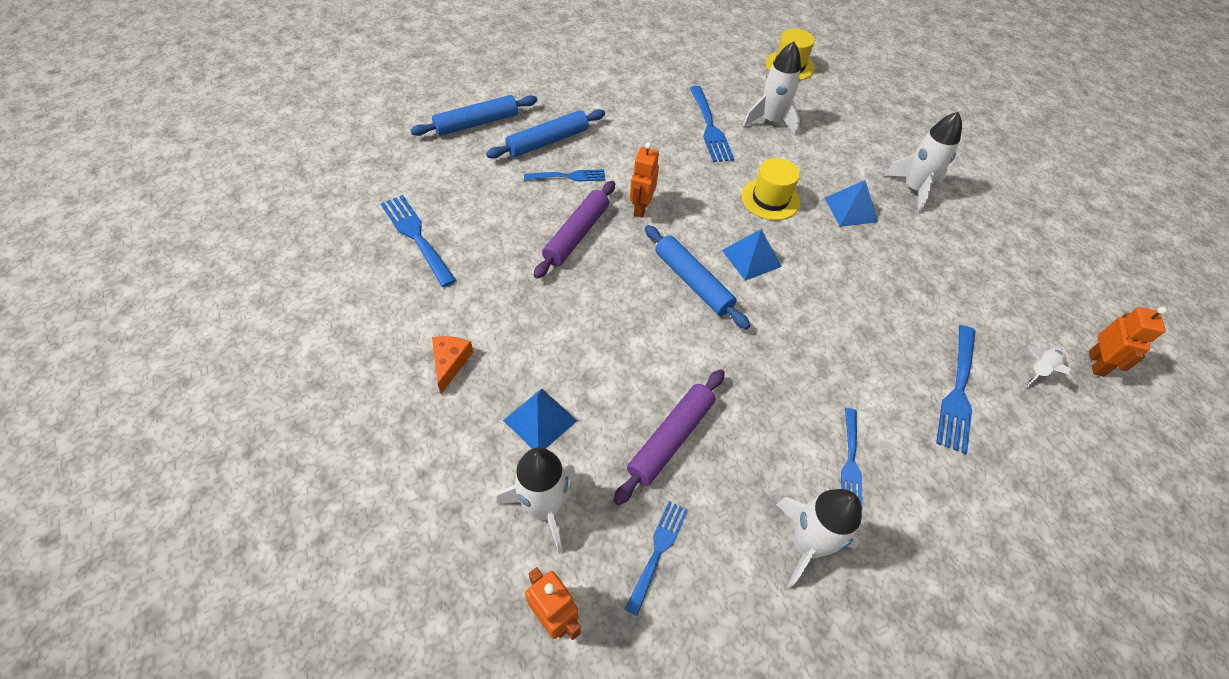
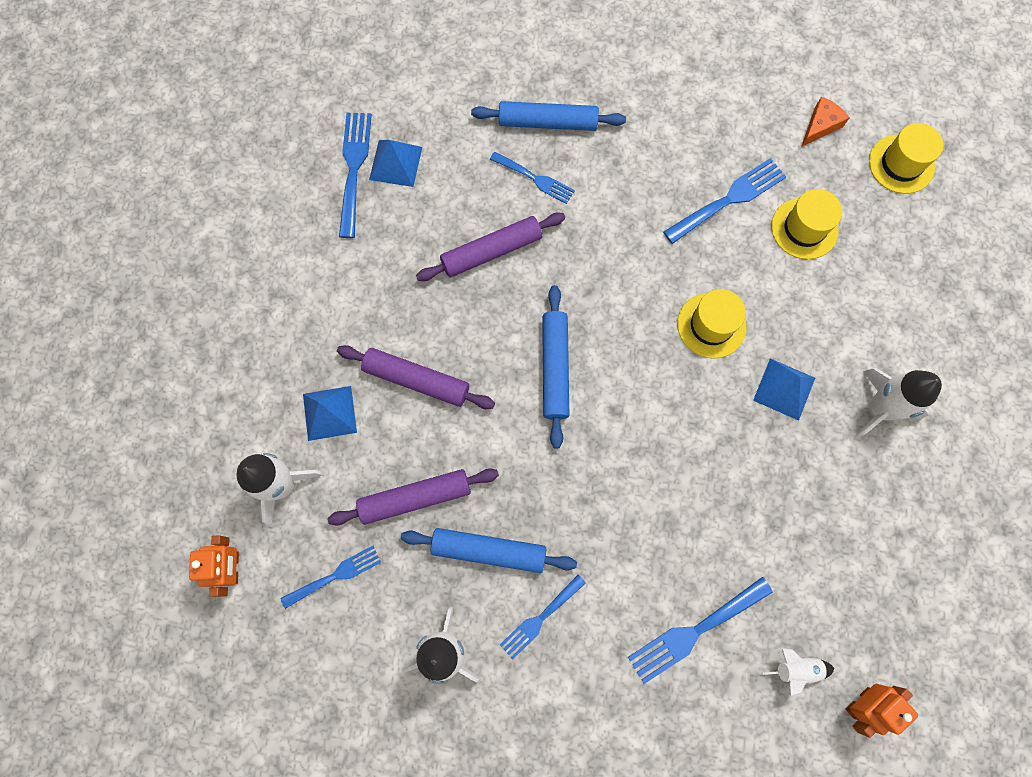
camera: 40 degrees right, 20 degrees up
(450, 362) = (299, 315): orange cheese -> orange cheese (820, 125)
(477, 123) = (496, 59): blue rolling pin -> blue rolling pin (489, 550)
(594, 351) = (417, 380): none -> purple rolling pin
(640, 208) = (574, 257): orange robot -> none
(710, 127) = (729, 199): blue fork -> blue fork turned 150 degrees counterclockwise
(751, 258) = (631, 378): blue pyramid -> blue pyramid (395, 163)
(770, 121) = (804, 228): white rocket -> yellow hat

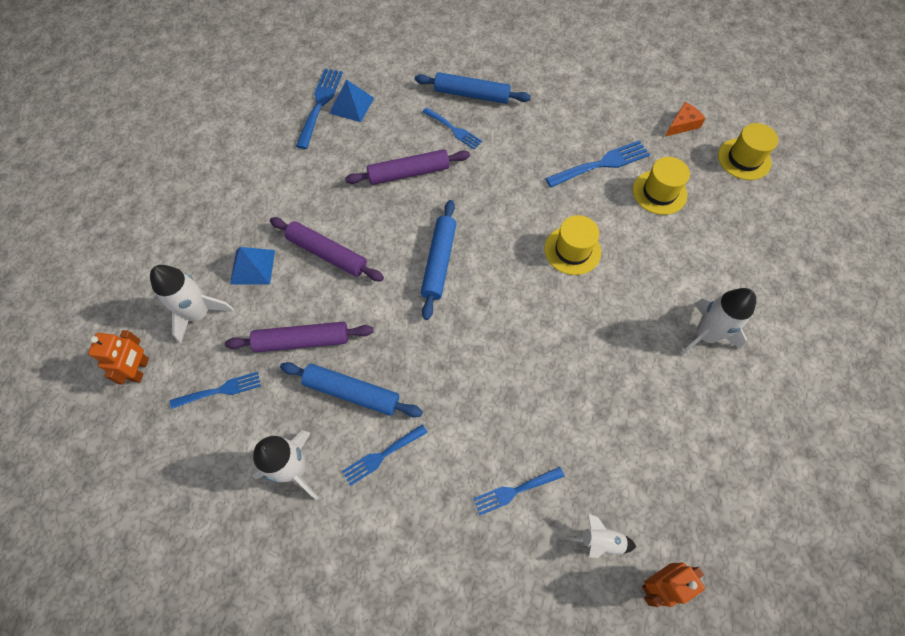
camera: 10 degrees right, 10 degrees down
(695, 631) = (514, 491): blue fork -> blue fork, size x0.66
(784, 389) = (625, 306): blue pyramid -> none

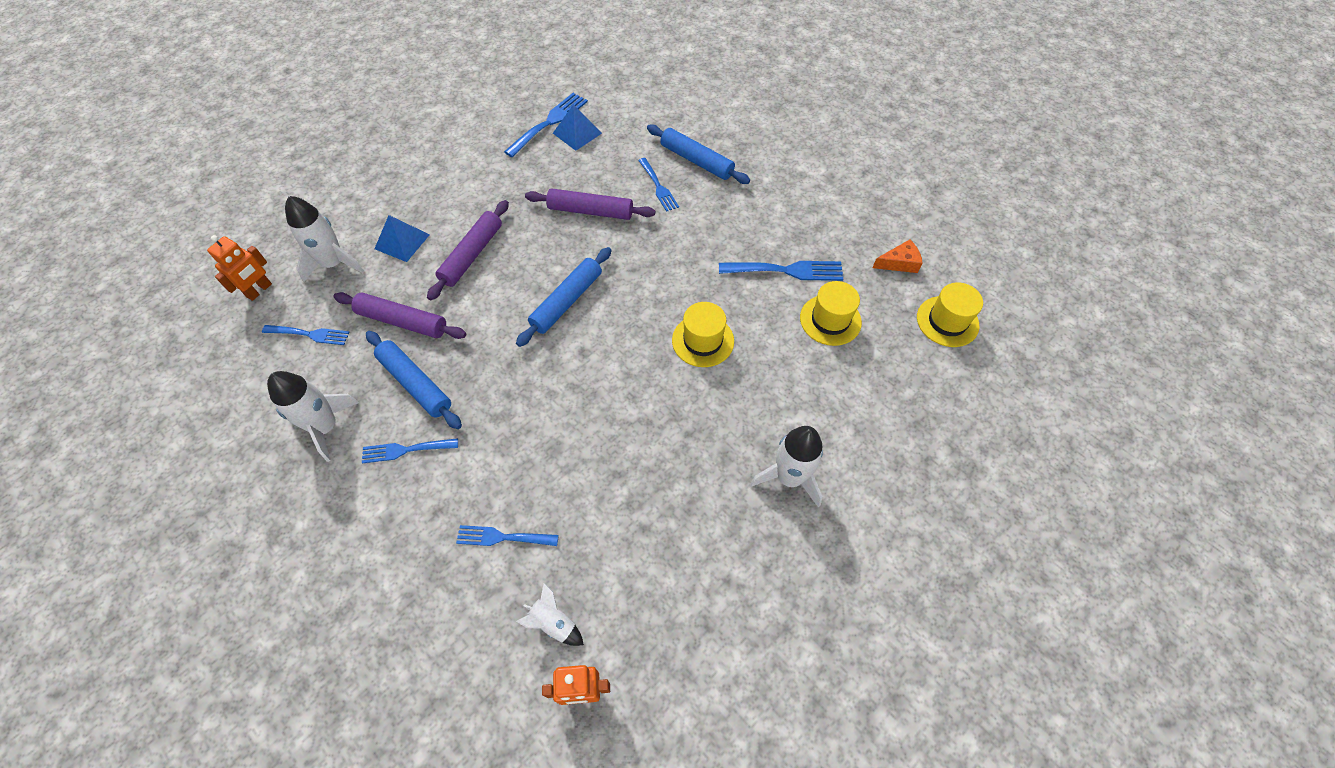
camera: 25 degrees right, 5 degrees down
(327, 253) = (472, 255): purple rolling pin -> purple rolling pin turned 60 degrees clockwise

